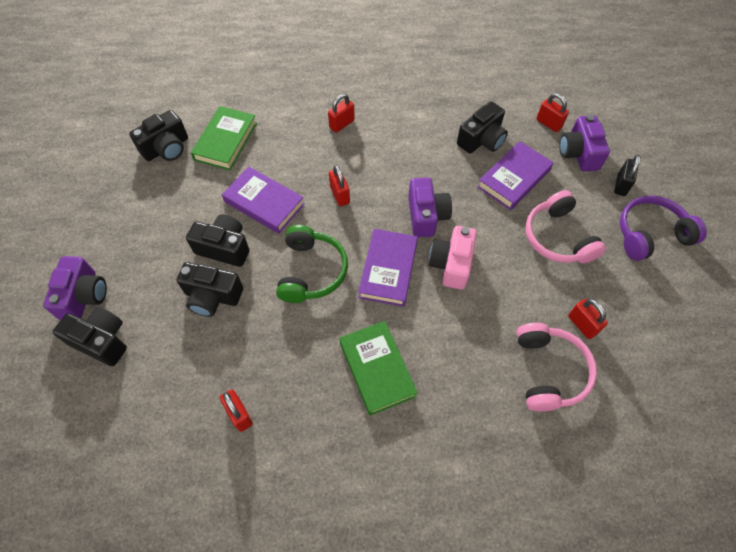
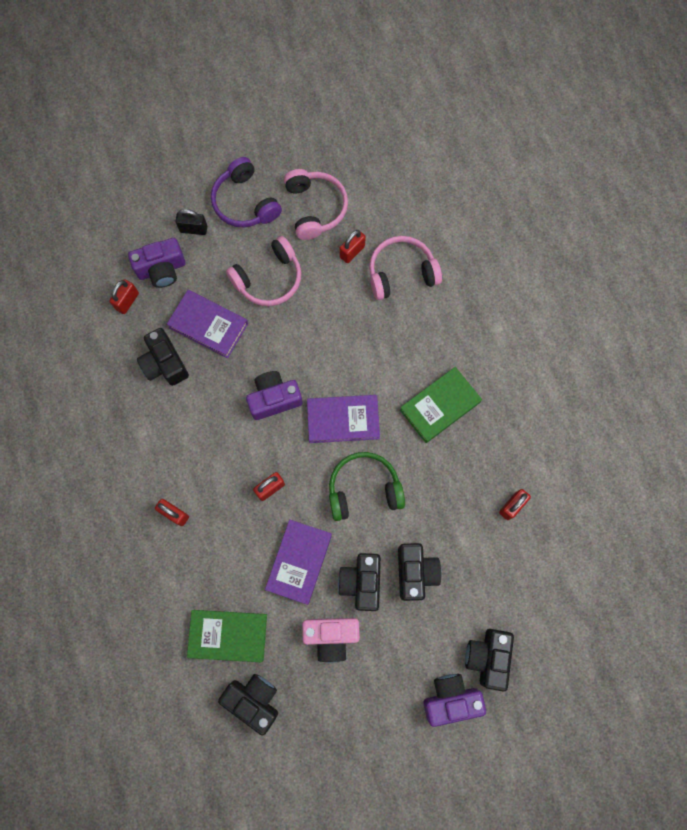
camera: 105 degrees left, 15 degrees up
(451, 264) = (322, 366): pink camera -> pink camera (331, 636)
(481, 140) = (165, 363): black camera -> black camera turned 150 degrees counterclockwise
(641, 300) = (315, 208): none -> pink headphones

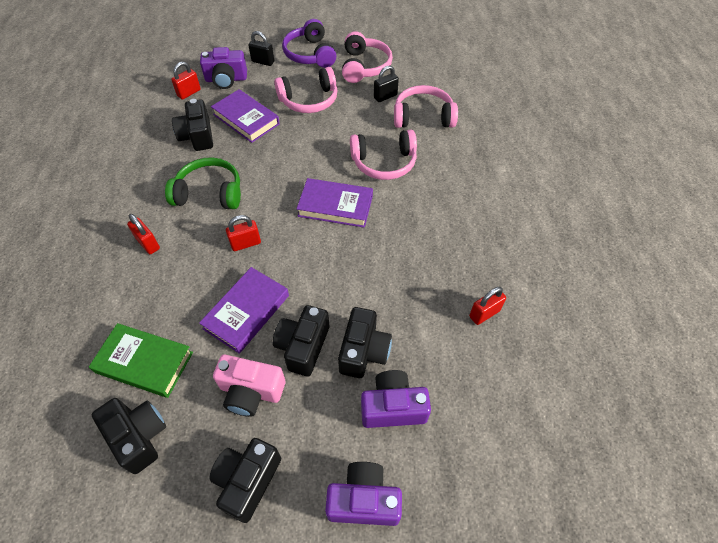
camera: 15 degrees right, 20 degrees down
(274, 399) = (279, 178): purple camera -> purple camera (393, 407)
(352, 252) = (385, 96): red padlock -> black padlock
(364, 489) = (335, 264): green headphones -> green headphones (209, 193)
(376, 350) = (384, 163): none -> pink headphones
(440, 406) = (431, 214): green book -> none
(487, 657) = (421, 462): black camera -> black camera (248, 481)

